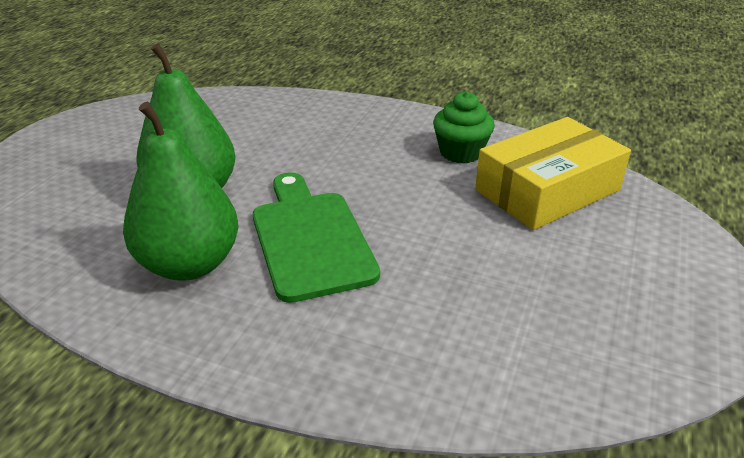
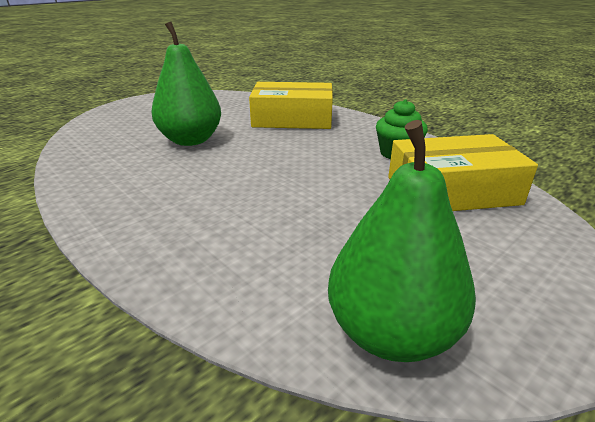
camera: 25 degrees right, 5 degrees down
(189, 264) = (147, 175): green pear -> green pear (391, 333)
(298, 126) = (292, 119): none -> yellow box
(310, 239) = (236, 180): green cutting board -> none

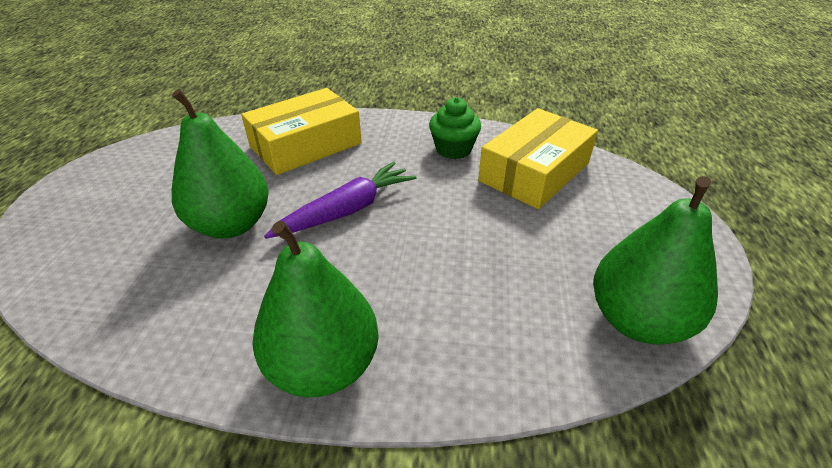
camera: 40 degrees left, 10 degrees up
(126, 223) = (323, 365): none -> green pear
(264, 158) = (347, 210): none -> purple carrot

